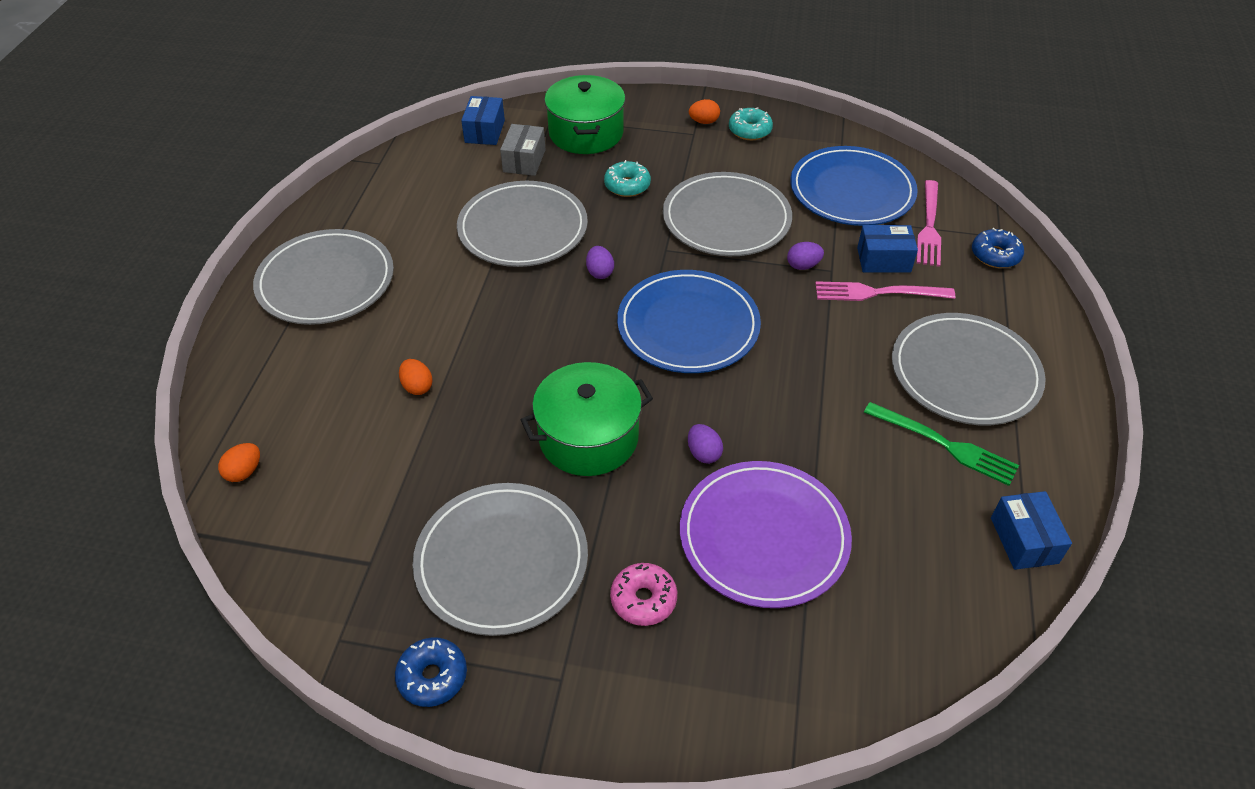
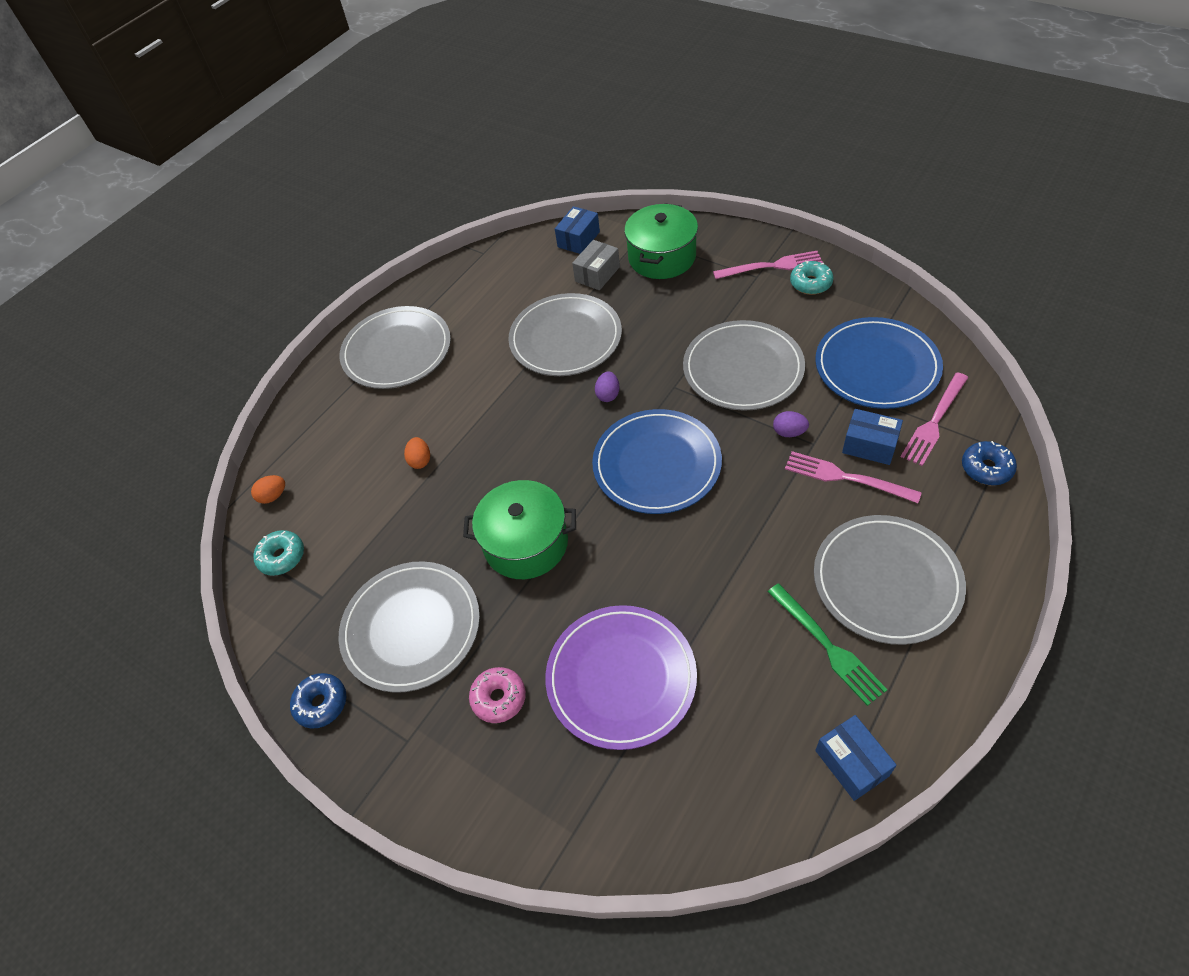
camera: 30 degrees right, 5 degrees up
(627, 185) = (672, 316): turquoise donut -> turquoise donut (282, 557)
(703, 453) = (610, 586): purple egg -> none
(704, 122) = (772, 266): orange egg -> pink fork
(1024, 540) = (851, 763): blue box -> blue box turned 45 degrees counterclockwise

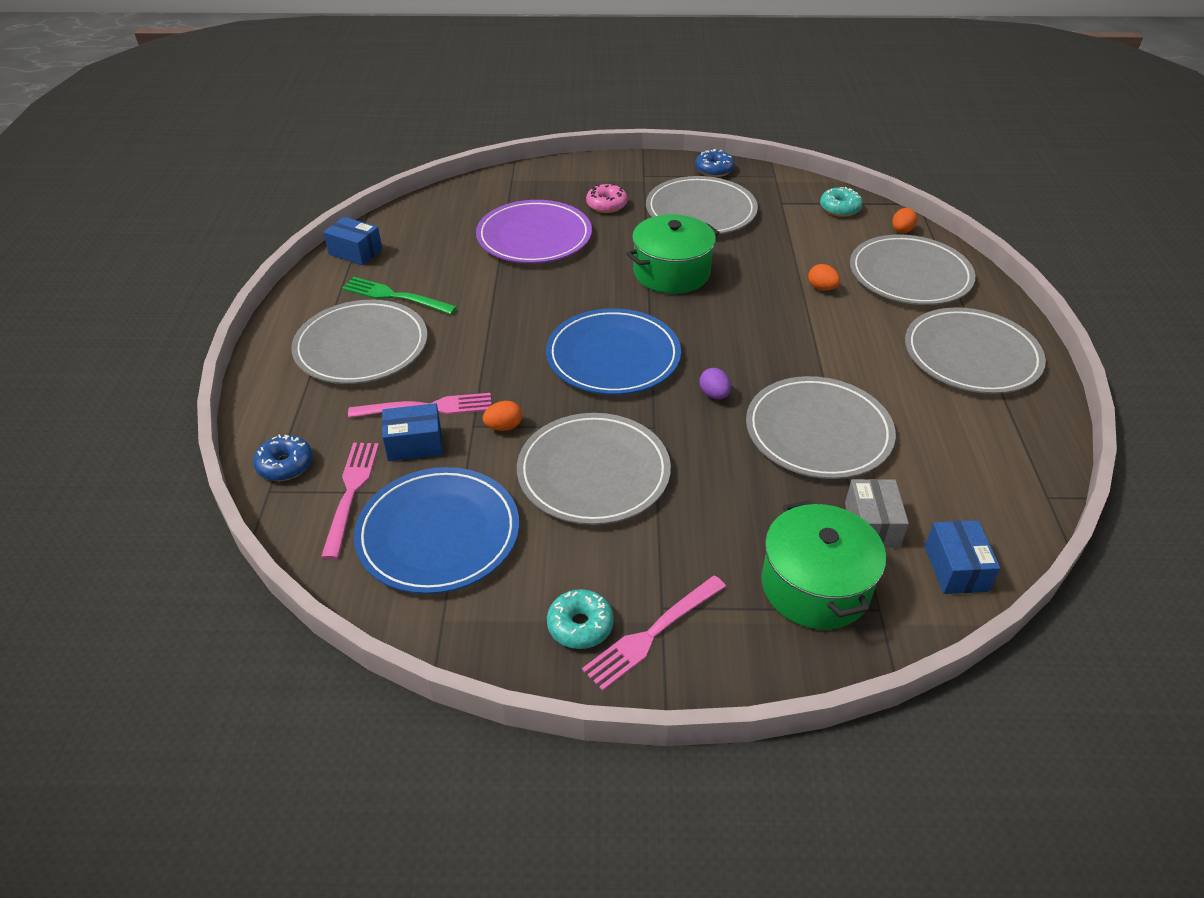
camera: 140 degrees right, 10 degrees down
(336, 441) = (910, 275): none -> grey plate
(789, 432) = (504, 427): purple egg -> orange egg

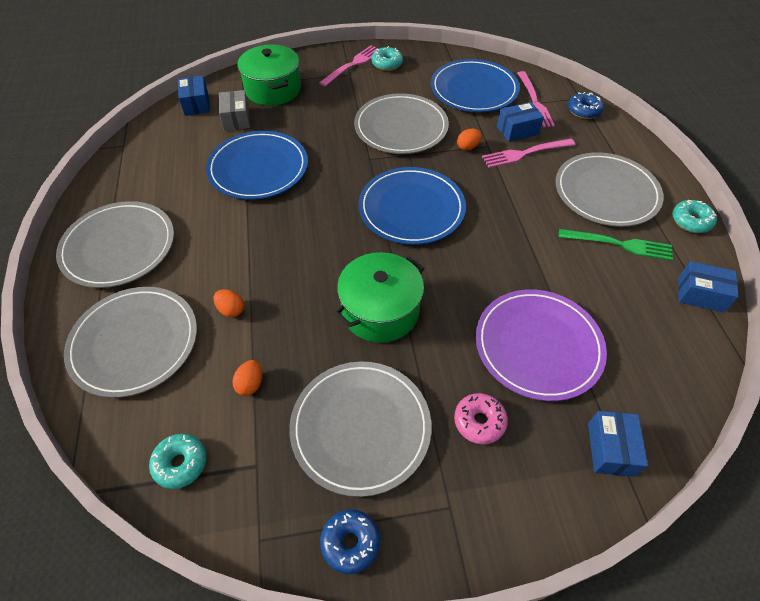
camera: 170 degrees right, 10 degrees up
(294, 307) = (691, 221): none -> turquoise donut
(516, 185) = (610, 449): none -> blue box
(714, 395) = (330, 186): purple egg -> none
(818, 432) = (258, 168): grey plate -> blue plate
(901, 231) = (115, 423): orange egg -> orange egg (250, 384)

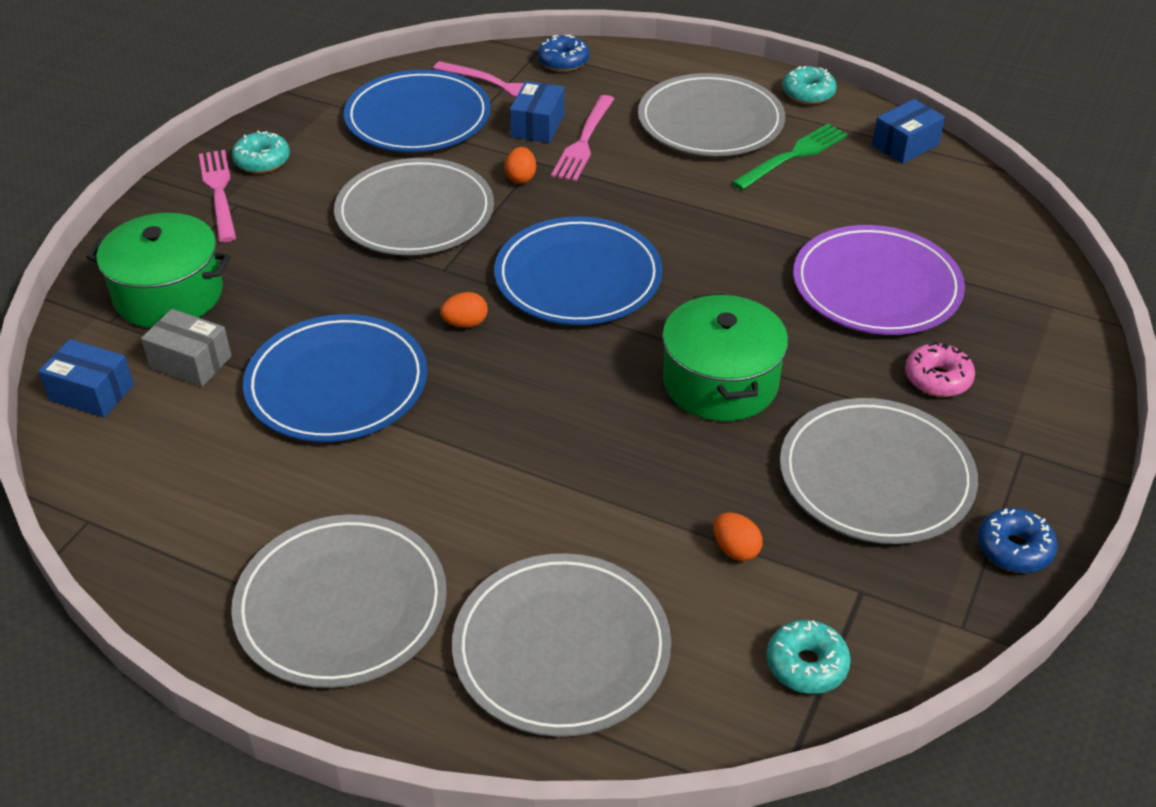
camera: 55 degrees left, 10 degrees down
(231, 310) = (593, 521): orange egg -> orange egg (465, 323)
(610, 449) = (1034, 306): blue box -> none

